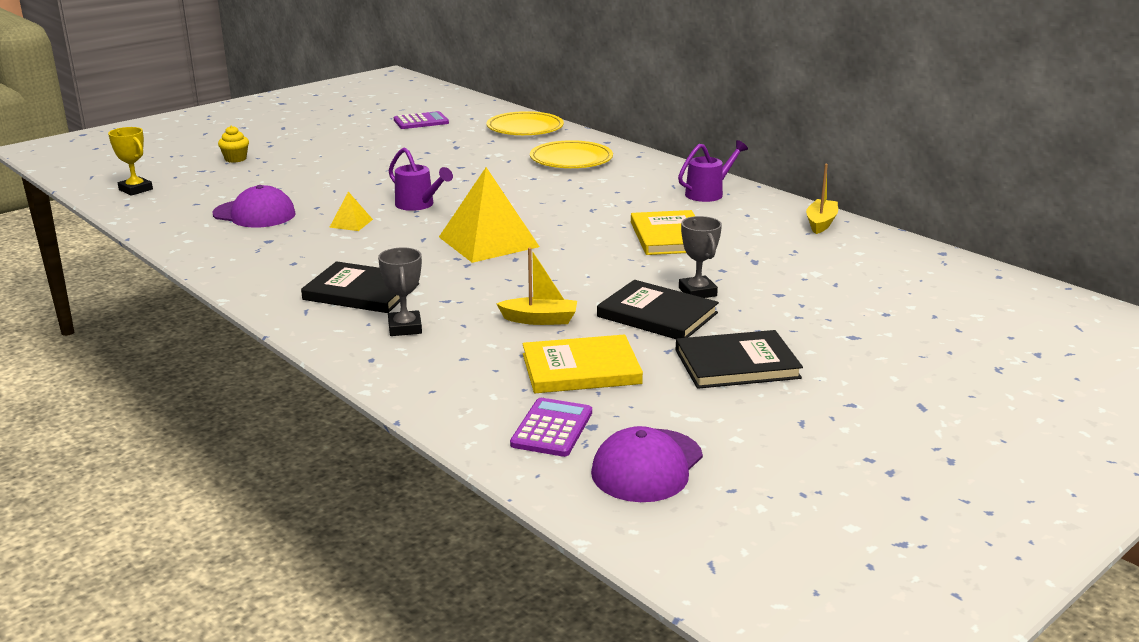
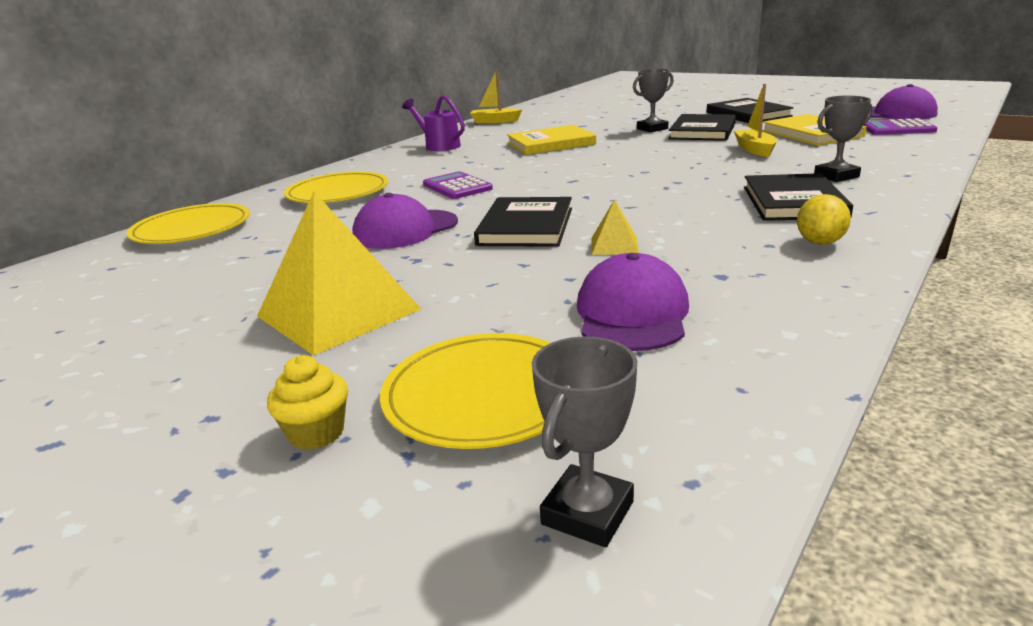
camera: 100 degrees left, 0 degrees up
(135, 189) = (587, 513): yellow trophy -> grey trophy
(224, 182) = (484, 395): none -> yellow plate
(276, 277) = (820, 242): none -> yellow lemon
(419, 205) = (526, 226): purple watering can -> black book
(421, 121) = (108, 299): purple calculator -> purple calculator (457, 187)
(455, 175) = (405, 230): none -> purple cap
(488, 242) = (613, 184): yellow pyramid -> yellow pyramid (339, 312)

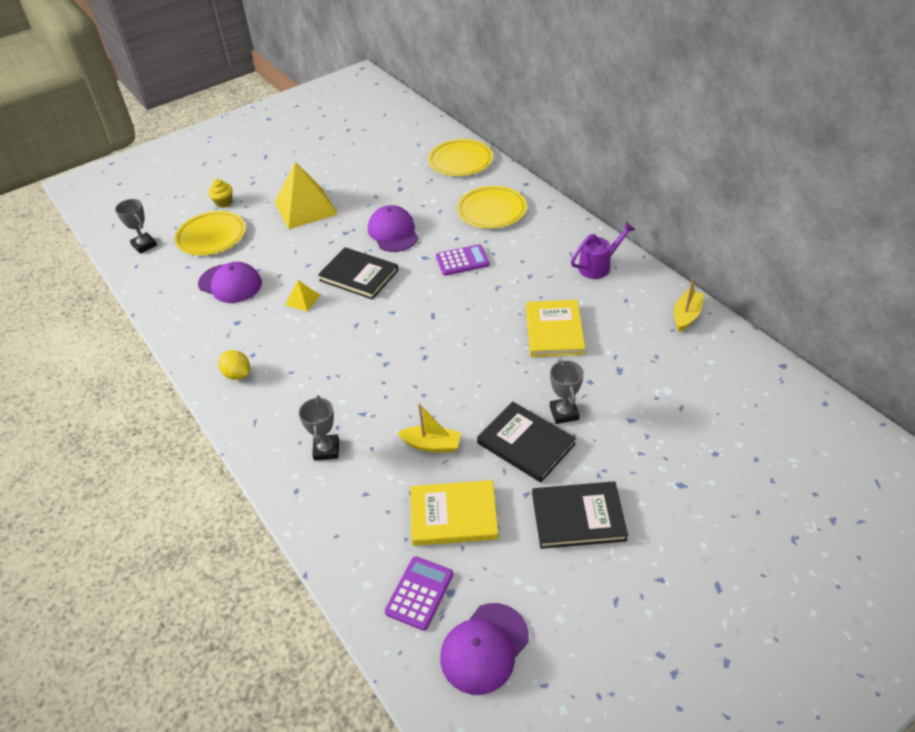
camera: 110 degrees right, 20 degrees up
(793, 202) = (299, 398): black book -> none

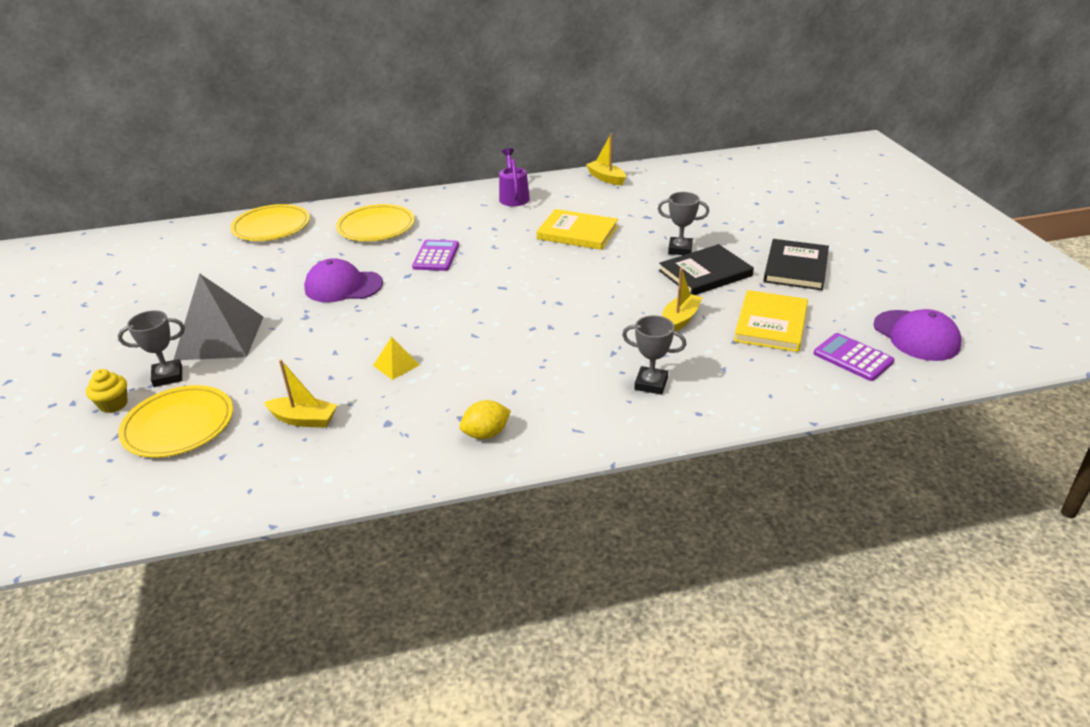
camera: 70 degrees left, 10 degrees down
(144, 245) = (113, 498): grey trophy -> grey trophy (168, 376)
(230, 283) = (304, 419): purple cap -> yellow boat
(305, 208) = (220, 337): yellow pyramid -> grey pyramid
(359, 275) = (393, 320): black book -> none

